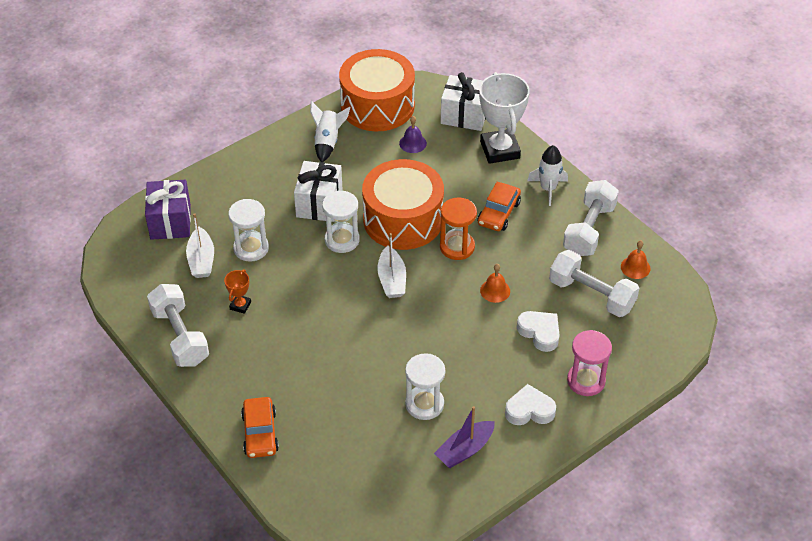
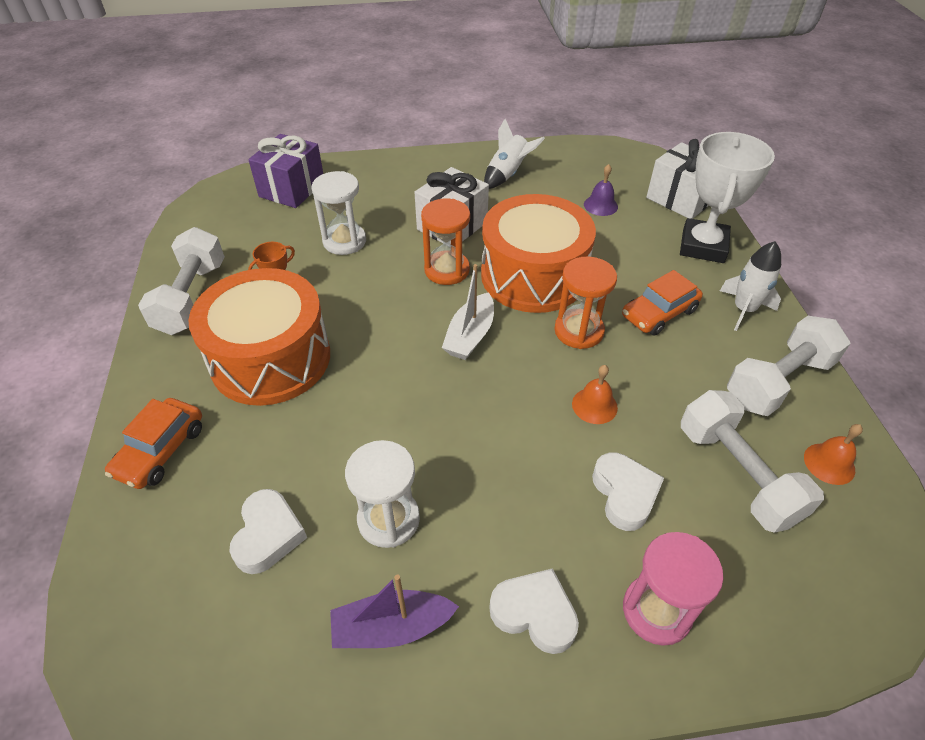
camera: 30 degrees right, 0 degrees up
(201, 260) = (286, 233): white boat -> none
(342, 240) = (447, 270): white hourglass -> orange hourglass
(365, 443) = (268, 535): none -> white heart
(377, 105) = (586, 160): orange drum -> orange drum (271, 358)

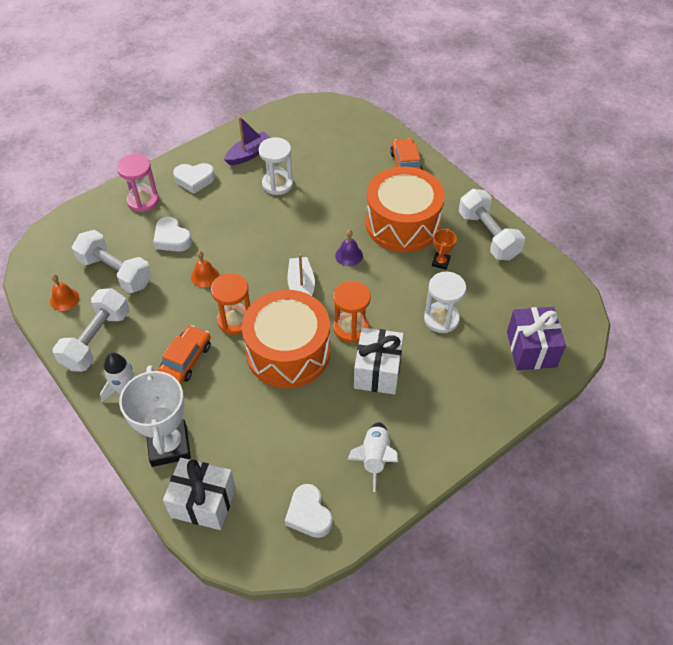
camera: 150 degrees right, 5 degrees up
(268, 535) = (324, 158): white heart -> white heart (309, 514)
(600, 205) = (272, 456): purple bell -> purple bell (349, 255)

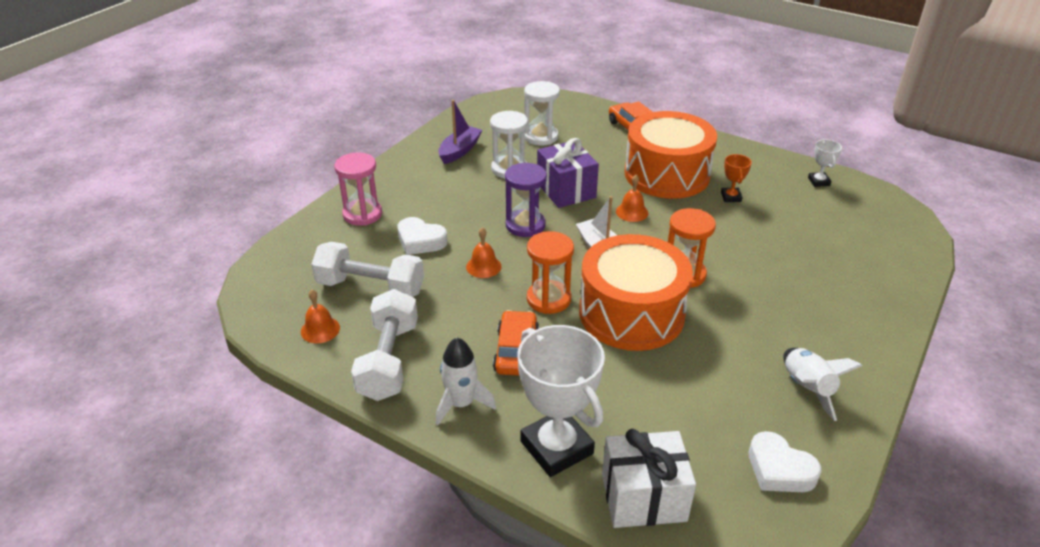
camera: 20 degrees left, 15 degrees down
(194, 180) = (412, 184): white heart -> none
(257, 245) = (525, 225): none -> purple hourglass
(349, 255) = (632, 212): purple bell -> orange bell
(377, 371) = (743, 306): white gift -> none
(441, 319) = (771, 243): white hourglass -> white hourglass (541, 137)
(488, 235) = (759, 166): white dumbbell -> none
(529, 266) = (818, 181): none -> white trophy
(531, 349) = (880, 247): purple gift -> purple gift (566, 190)

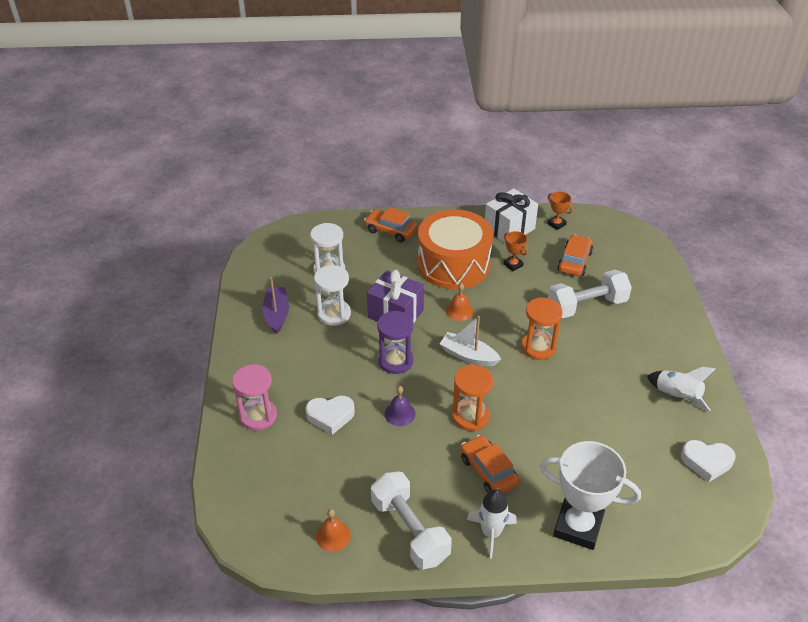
camera: 35 degrees left, 5 degrees up
(370, 287) = (334, 478): white dumbbell -> white dumbbell (586, 306)
(483, 266) = (400, 413): orange bell -> purple bell
(631, 313) = (533, 398): orange drum -> none
(643, 497) = (654, 528): white gift -> white gift (509, 229)
(806, 219) = (574, 261): none -> orange car
(818, 181) = (556, 224): white trophy -> orange trophy

